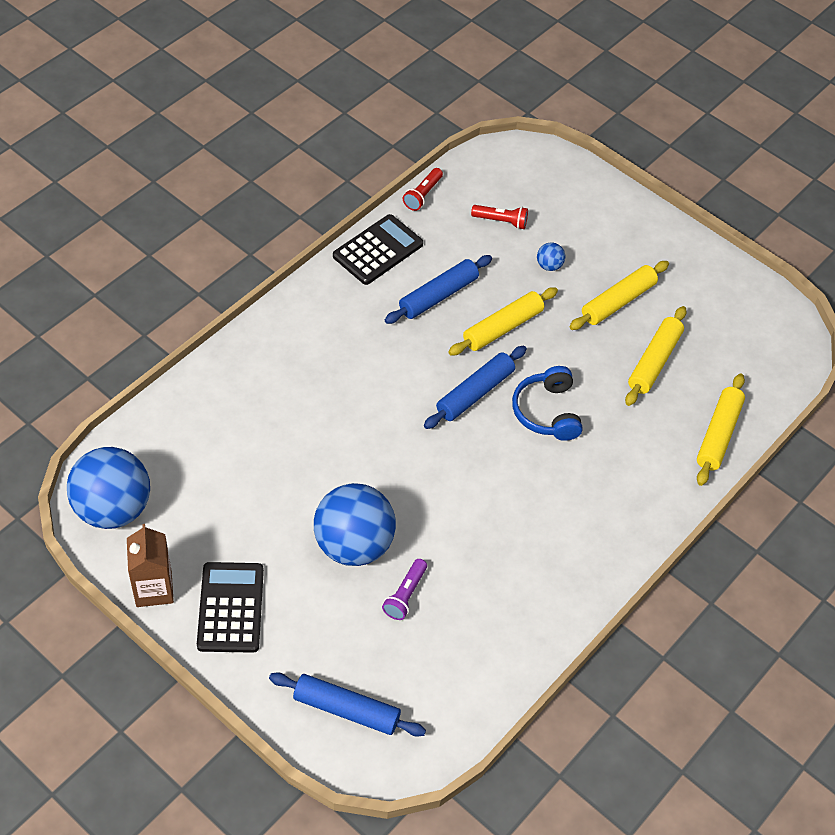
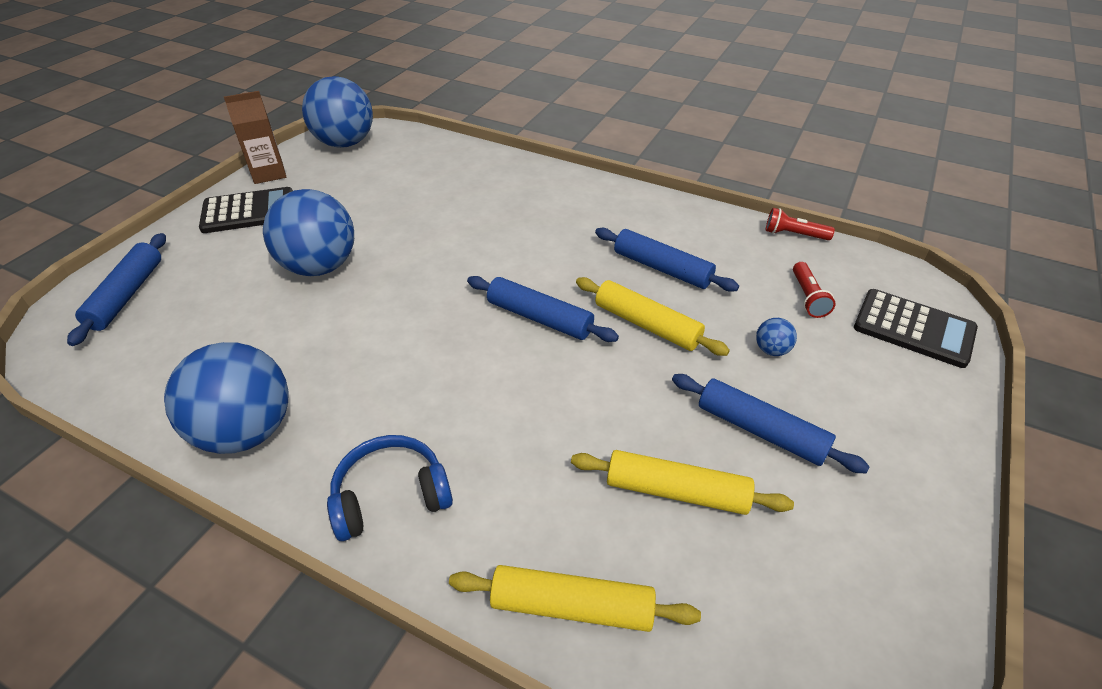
camera: 80 degrees right, 10 degrees down
(378, 250) = (694, 219): black calculator -> black calculator (913, 328)
(405, 595) = (259, 310): purple flashlight -> none
(547, 412) = (536, 385): blue headphones -> blue headphones (391, 496)
(547, 601) = (247, 431): none -> blue ball
(618, 301) = (760, 430): yellow rolling pin -> blue rolling pin

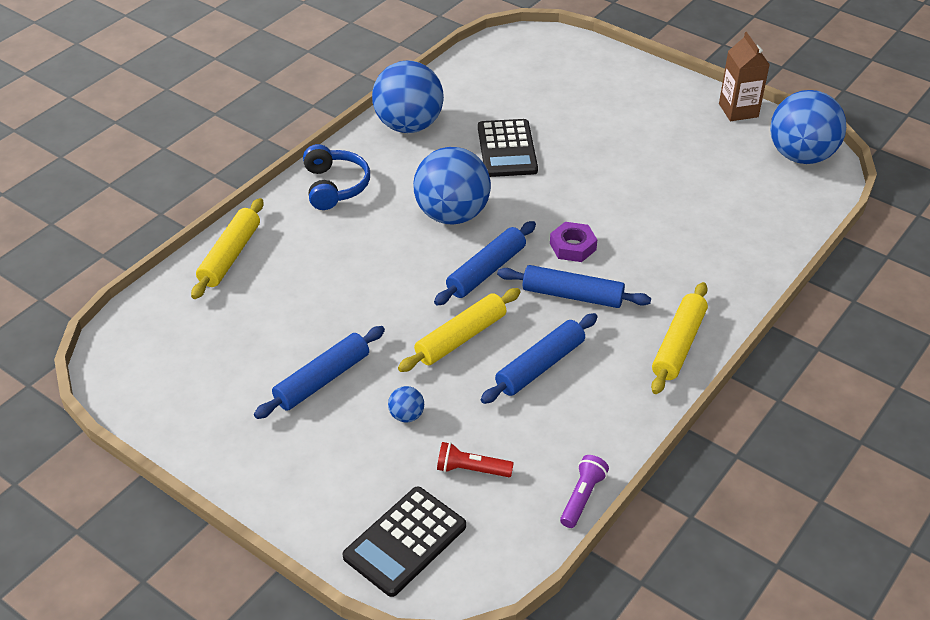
camera: 100 degrees right, 0 degrees up
(127, 295) = (562, 59): blue rolling pin -> blue rolling pin (572, 295)
(248, 211) = (671, 104): black calculator -> black calculator (507, 149)
(320, 266) = (581, 148): blue ball -> blue ball (452, 214)
(488, 261) = (573, 246): none -> purple nut
(676, 491) = (287, 318): yellow rolling pin -> yellow rolling pin (678, 345)
(793, 234) = (582, 497): red flashlight -> purple flashlight

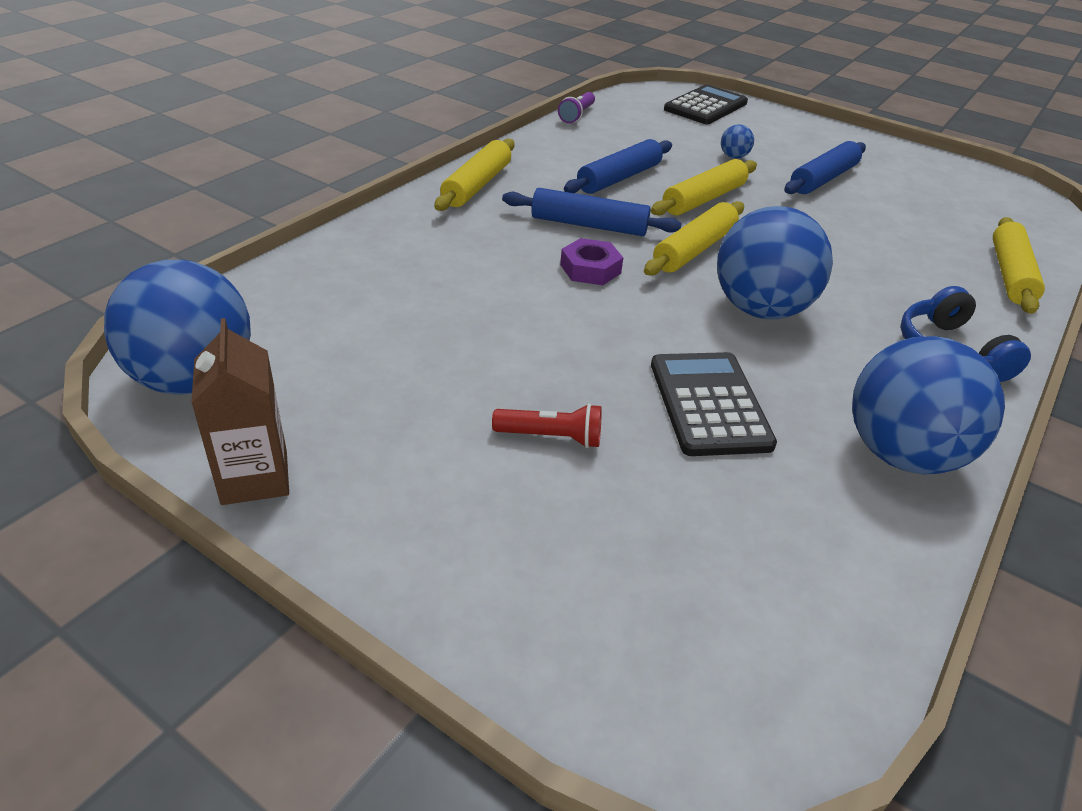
camera: 175 degrees right, 5 degrees down
(471, 469) = (667, 130): red flashlight -> red flashlight (551, 437)
(486, 271) = (694, 249): blue rolling pin -> yellow rolling pin

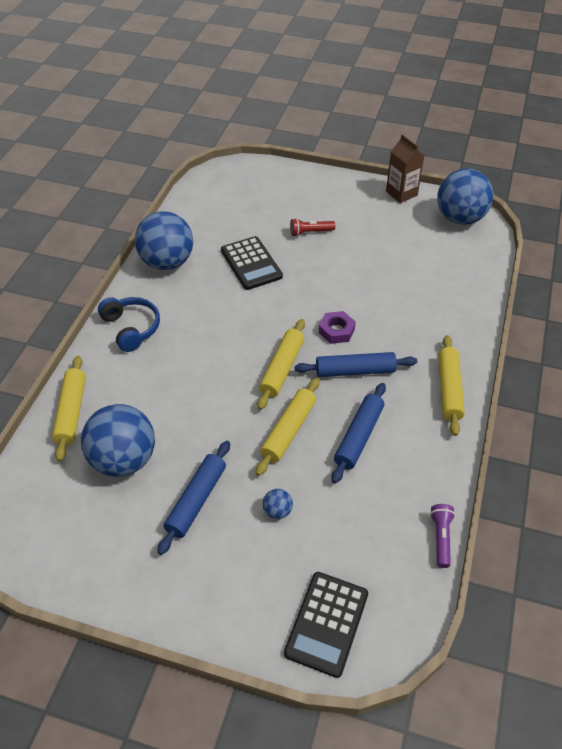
camera: 165 degrees right, 10 degrees up
(760, 309) = (234, 328): blue ball -> blue ball (124, 460)

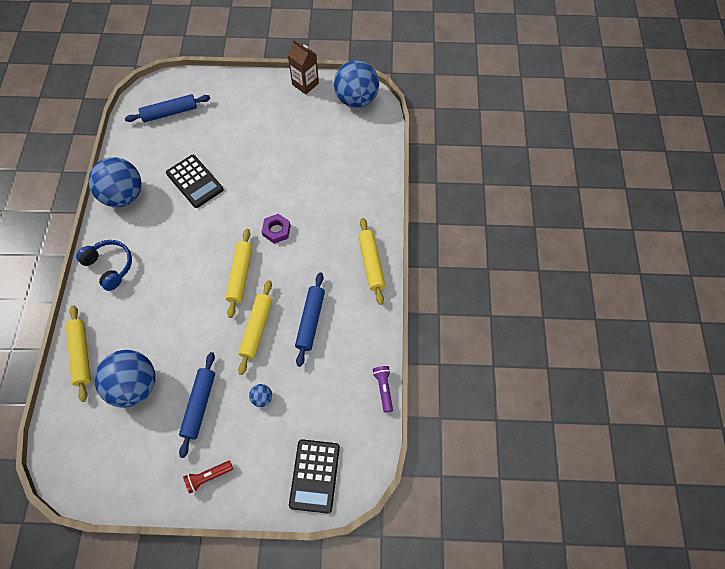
camera: 15 degrees left, 15 degrees up
(310, 232) = (237, 140): red flashlight -> red flashlight (208, 477)
(355, 371) = (297, 264): blue rolling pin -> blue rolling pin (170, 113)

